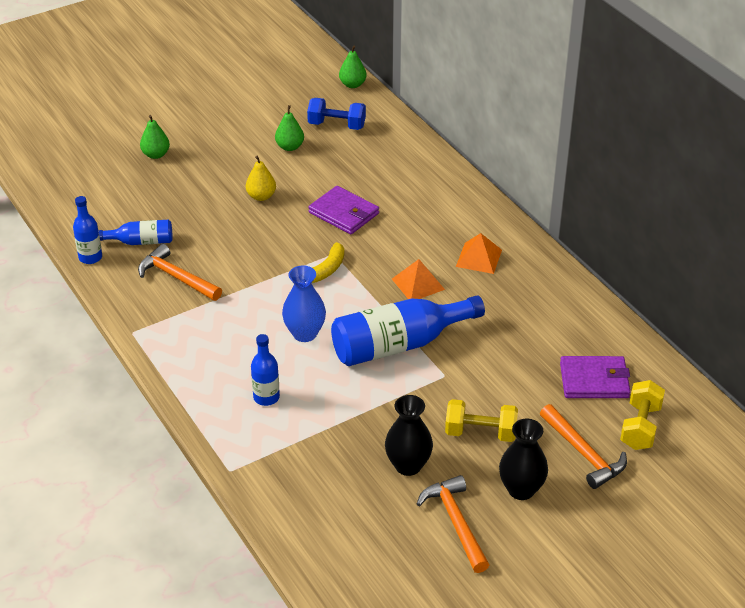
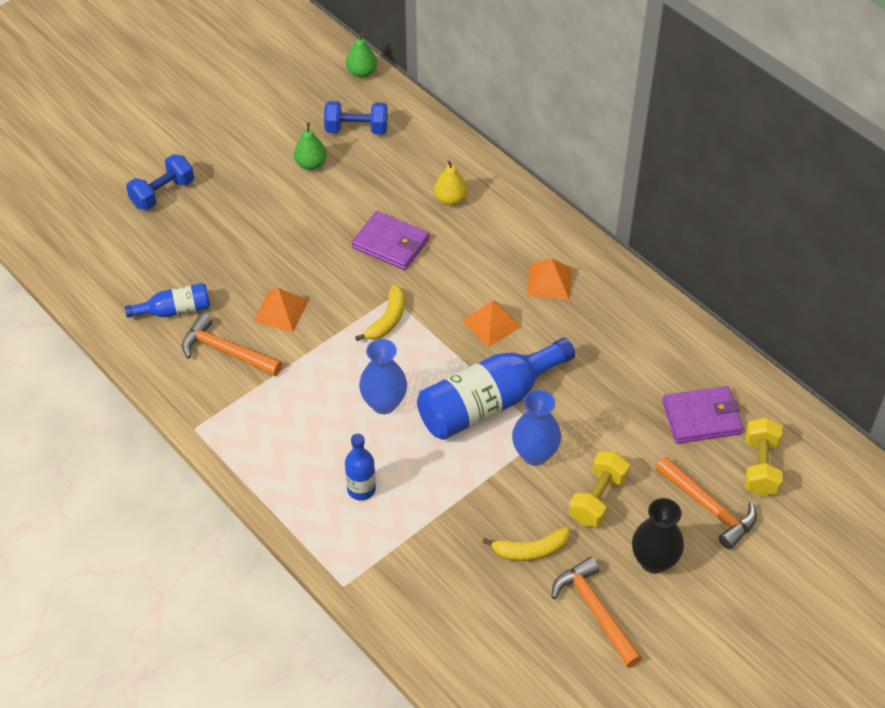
camera: 10 degrees left, 10 degrees up
(90, 257) = (123, 338): blue bottle -> none
(156, 154) = (162, 193): green pear -> blue dumbbell
(233, 252) = (281, 311): none -> orange pyramid
(261, 196) = (294, 233): yellow pear -> yellow pear (450, 199)
(408, 465) = (531, 550): black vase -> yellow banana
(431, 390) = (535, 454): none -> blue vase
(480, 433) = (597, 499): yellow dumbbell -> yellow dumbbell turned 60 degrees counterclockwise

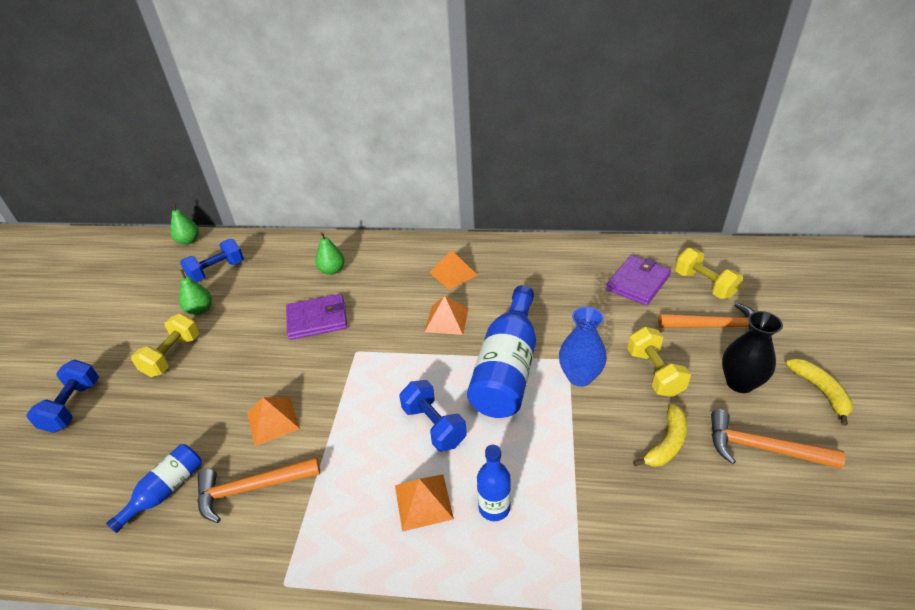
camera: 40 degrees left, 10 degrees down
(258, 197) = (173, 356): none -> yellow dumbbell
(321, 448) = (423, 501): none -> orange pyramid
(384, 403) = (434, 426): blue vase -> blue dumbbell
(387, 320) = (369, 367): yellow banana -> yellow banana (820, 391)
(450, 199) = (332, 270): yellow pear -> green pear

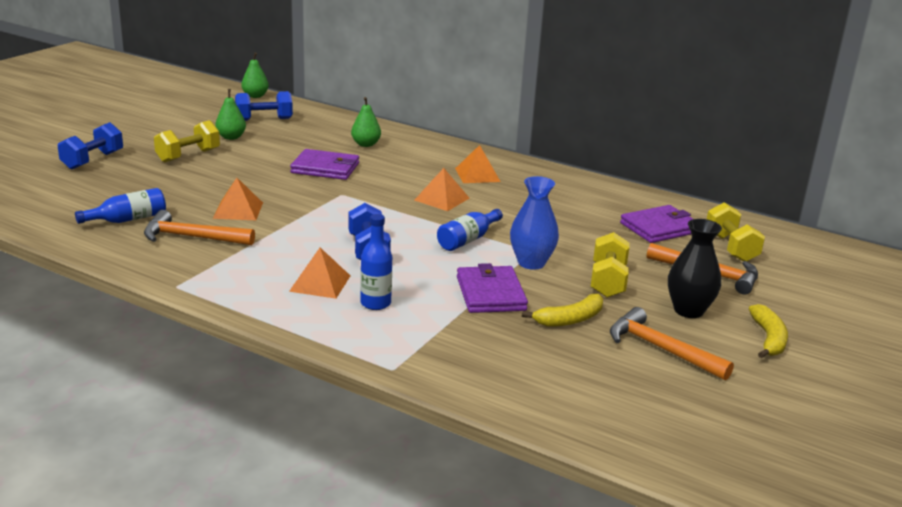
camera: 20 degrees right, 15 degrees down
(507, 368) = (467, 240): blue bottle -> blue bottle, size x0.52
(579, 438) = (490, 293): none -> purple wallet

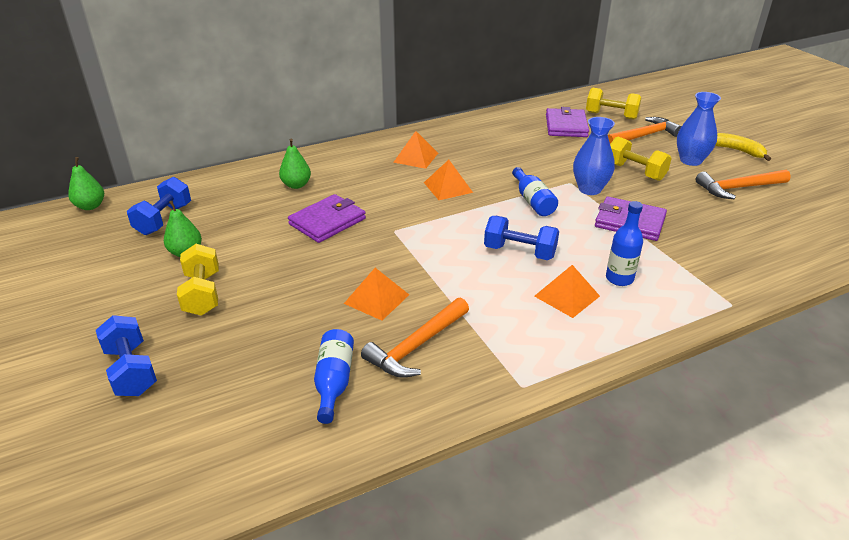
camera: 55 degrees left, 10 degrees up
(570, 319) = (684, 205): yellow banana -> none
(688, 310) = (690, 160): black vase -> blue vase

